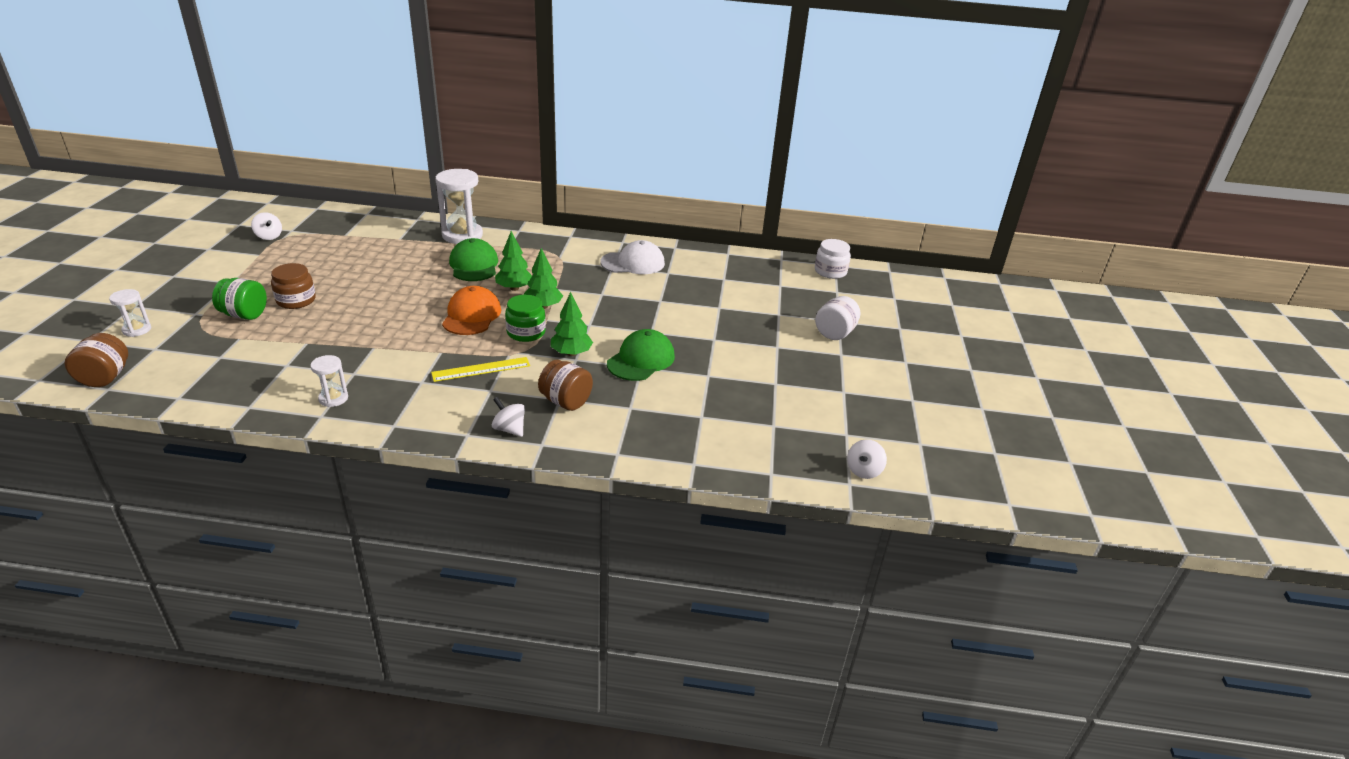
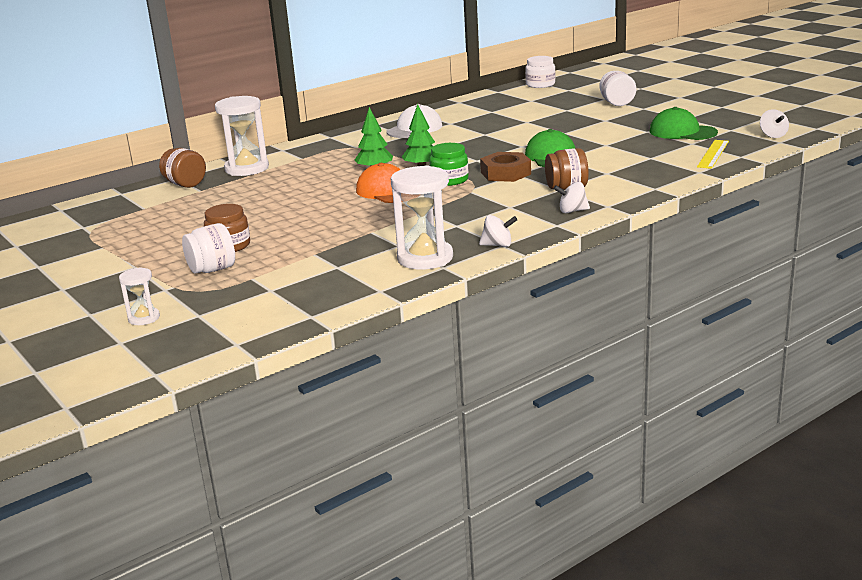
camera: 40 degrees left, 10 degrees down
(105, 377) = (212, 343): brown jar -> brown jar (185, 184)
(244, 315) = (212, 269): green jar -> white jar
(269, 236) = (74, 237): white spinning top -> white spinning top (498, 245)
(333, 398) = (425, 258): white hourglass -> white hourglass, size x1.95
(474, 265) = (308, 175): green cap -> green cap (682, 132)
(481, 369) = (475, 203): yellow ruler -> yellow ruler (713, 154)
(571, 353) = (505, 173): green tree -> brown nut

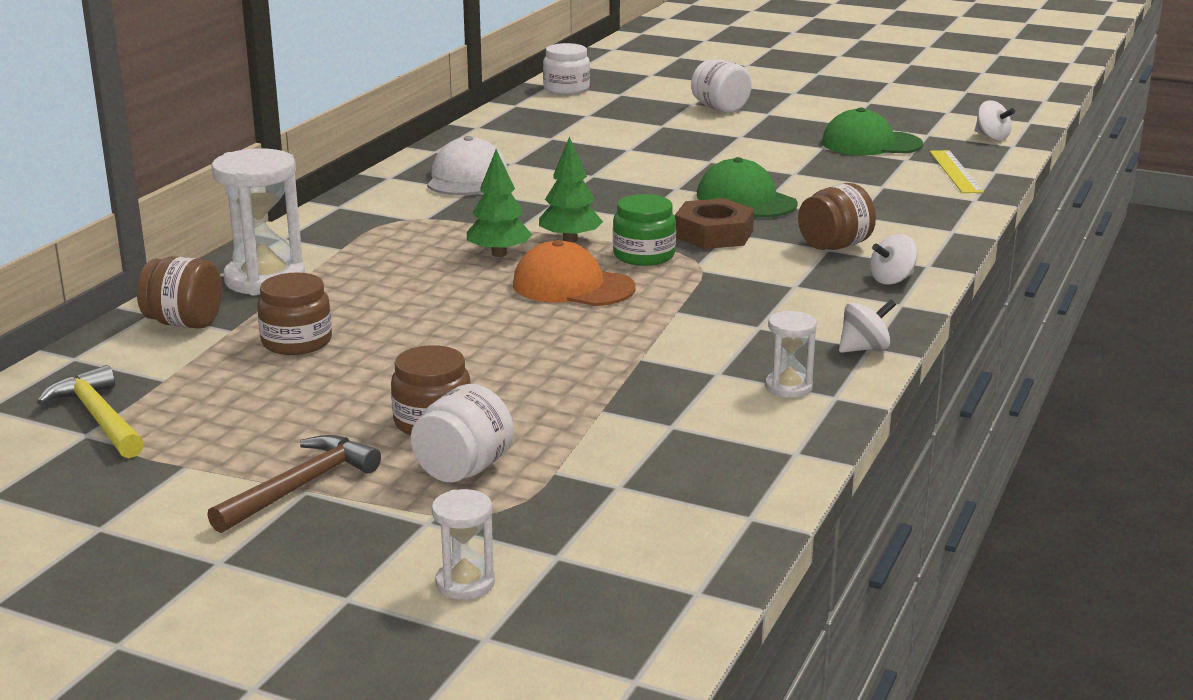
camera: 30 degrees left, 0 degrees up
(96, 221) = (98, 418): none -> yellow hammer
(134, 264) = (300, 487): none -> brown hammer
(221, 200) = (296, 342): none -> brown jar
(425, 258) = (788, 387): white hourglass -> white hourglass, size x0.51

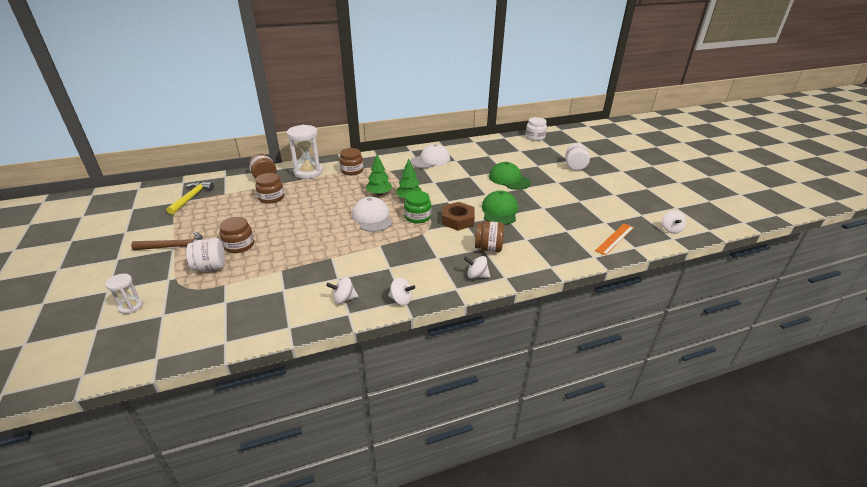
camera: 45 degrees right, 10 degrees up
(353, 244) = (352, 170): none -> brown jar
(572, 286) = (372, 217): orange cap -> white cap
(788, 387) = (344, 299): white hourglass -> white spinning top
(871, 144) = (604, 208): green cap -> green cap (509, 179)
(955, 171) = (614, 239): yellow ruler -> orange ruler

